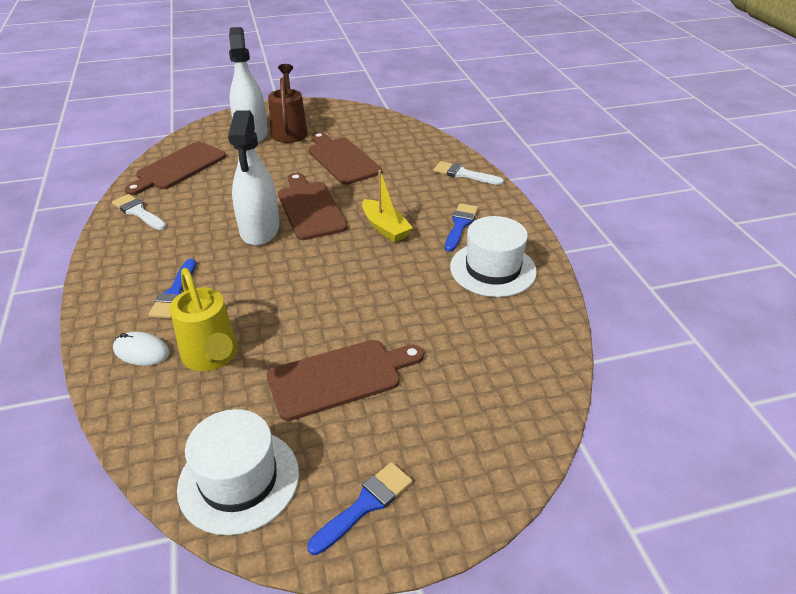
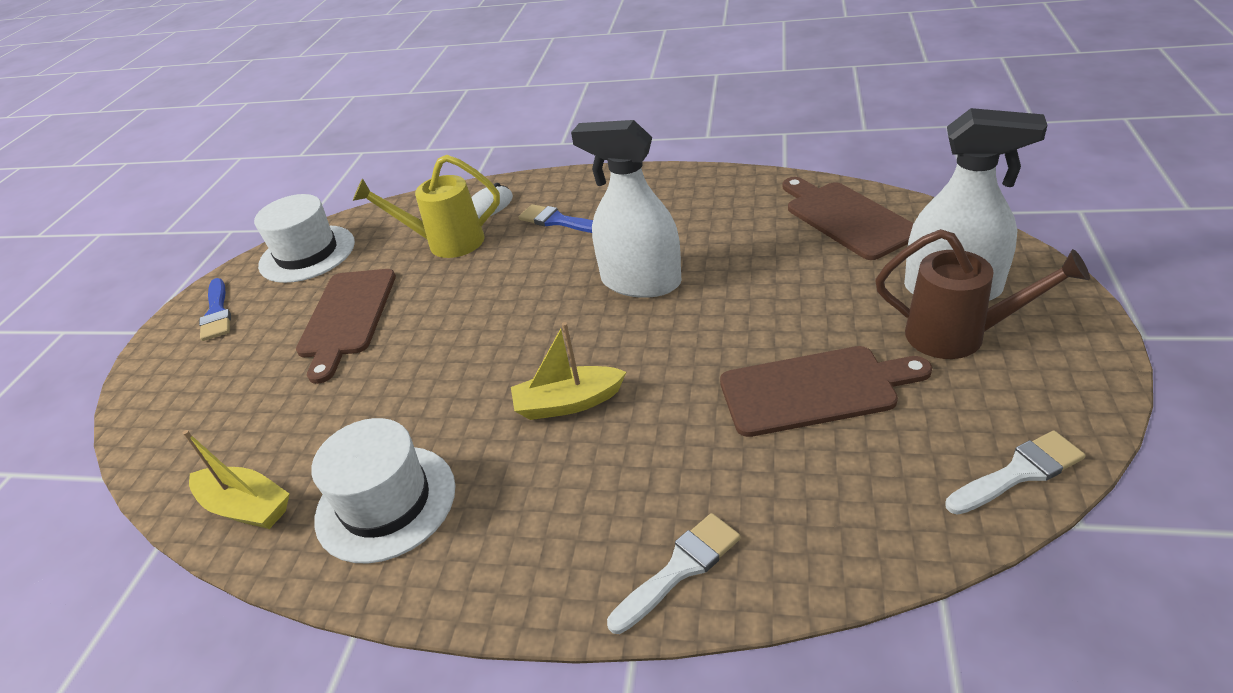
camera: 120 degrees right, 0 degrees up
(138, 212) = (737, 193): white brush -> white brush (1019, 472)
(310, 208) = (668, 331): brown cutting board -> none
(460, 225) = (516, 500): blue brush -> none
(538, 328) = (246, 507): none -> yellow boat

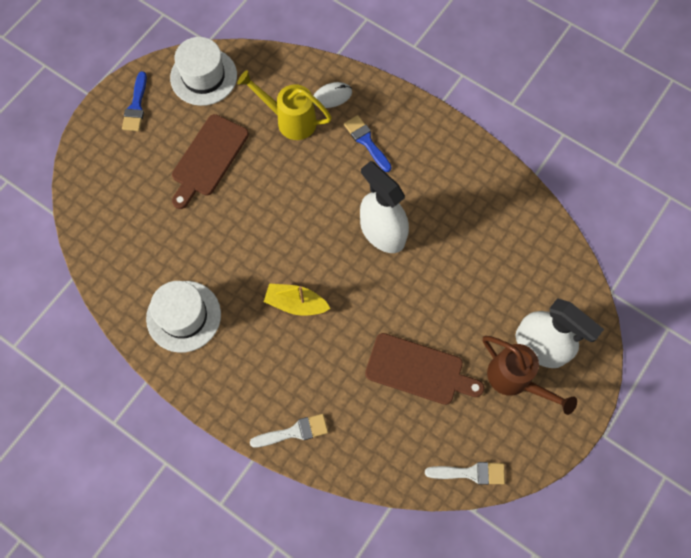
camera: 20 degrees right, 30 degrees up
(246, 507) = (118, 279): yellow boat -> none
(846, 218) = (532, 250): brown cutting board -> none

